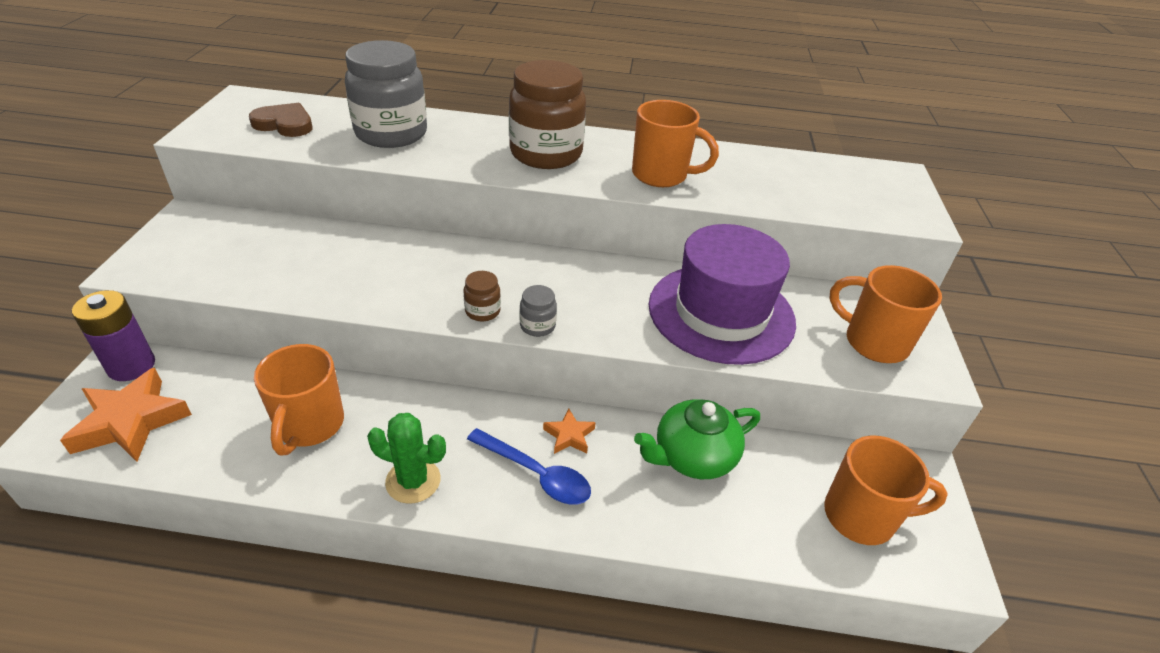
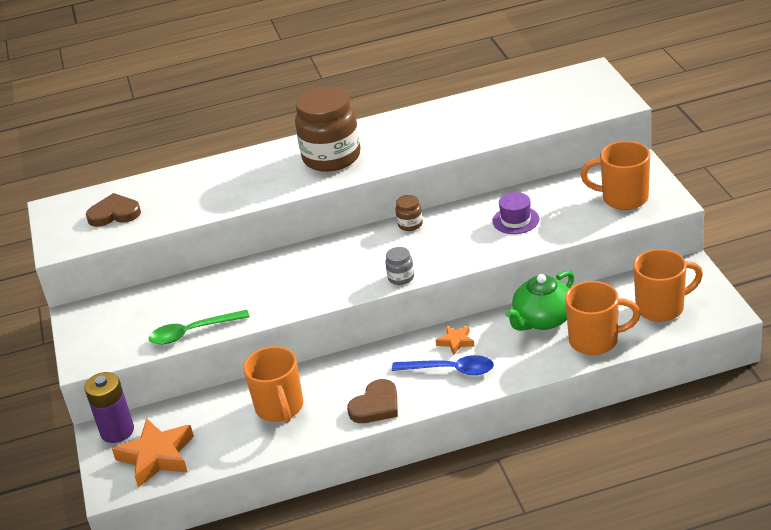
camera: 15 degrees left, 5 degrees down
(263, 287) = (192, 332): none -> green spoon
(391, 133) = (203, 188): grey jar -> none
(413, 481) = (376, 405): green cactus -> brown heart
(482, 311) = (357, 284): brown jar -> brown jar (410, 224)
(661, 175) = (426, 140): orange mug -> orange mug (595, 341)
(721, 313) = (515, 220): purple hat -> purple hat, size x0.43

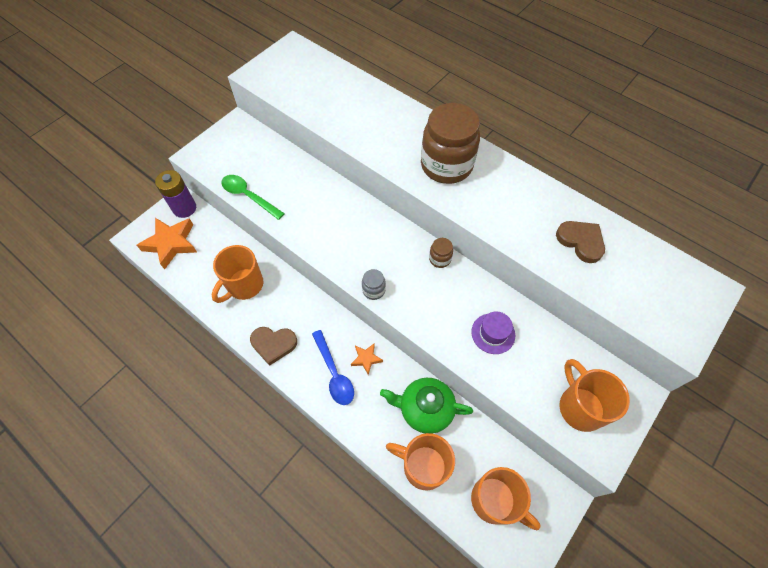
camera: 50 degrees right, 25 degrees up
(114, 214) = (303, 81): brown heart -> brown heart (581, 241)
(595, 341) = (423, 466): orange mug -> orange mug turned 150 degrees clockwise

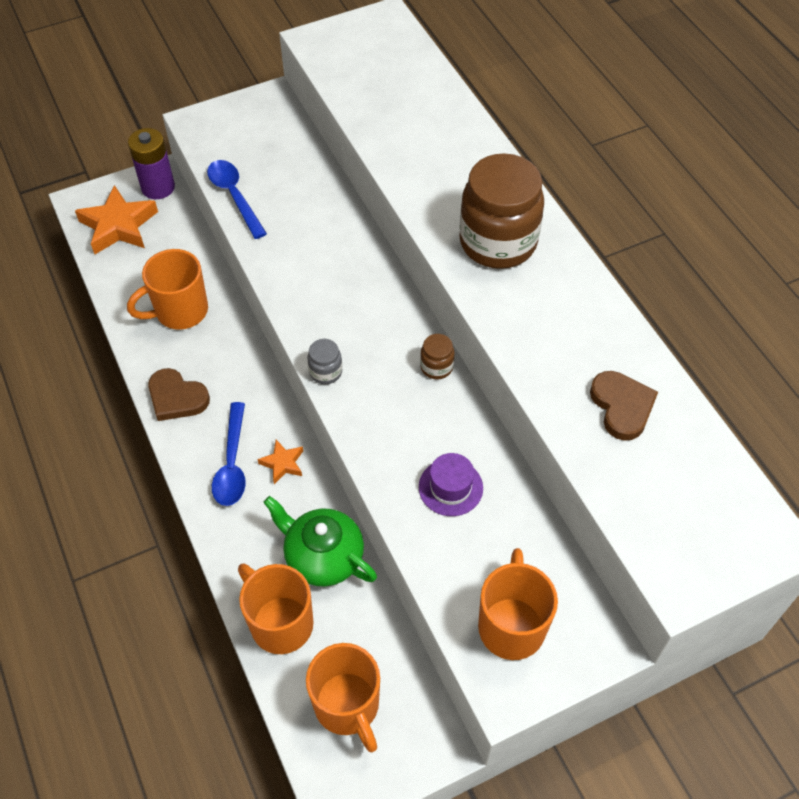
camera: 25 degrees right, 5 degrees down
(248, 196) = (234, 196): green spoon -> blue spoon

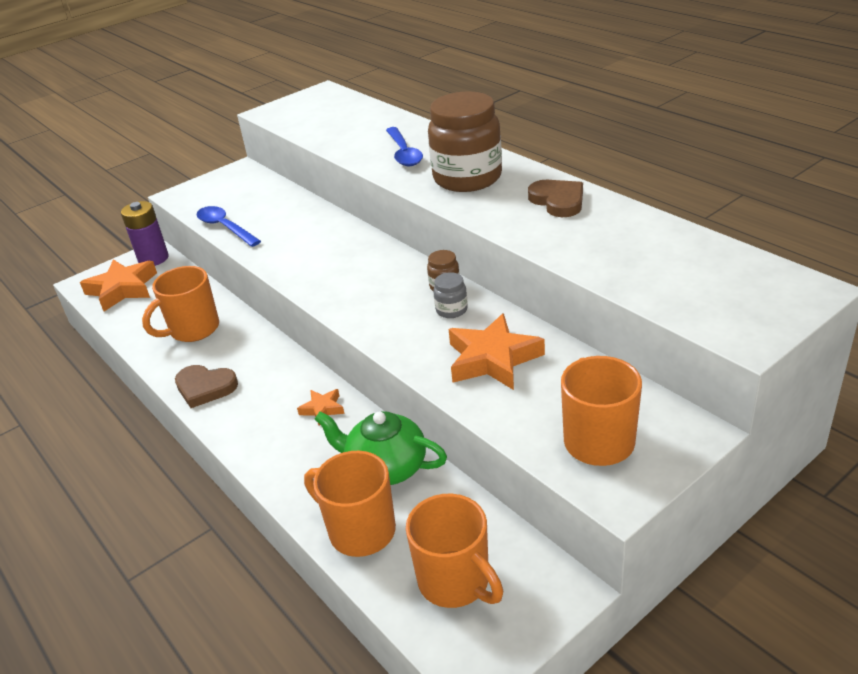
camera: 10 degrees left, 20 degrees down
(232, 464) = (273, 421): blue spoon -> blue spoon (404, 153)
(325, 372) = (344, 312): grey jar -> grey jar (451, 310)
(450, 487) = (492, 359): purple hat -> orange star
(622, 407) = (625, 243): brown heart -> brown heart (558, 201)

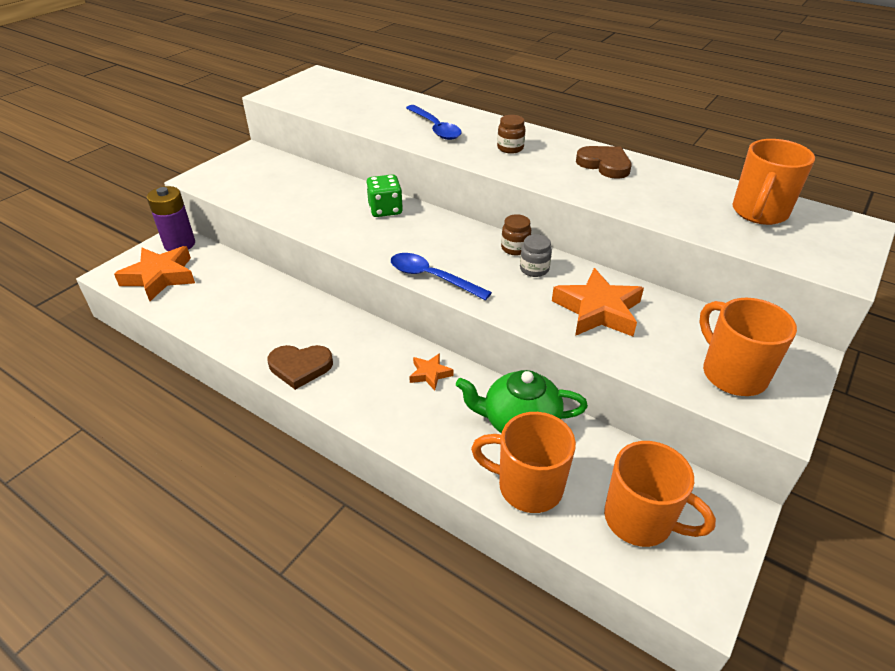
camera: 20 degrees left, 5 degrees up
(193, 330) = (258, 311): orange mug -> orange mug (759, 213)
(225, 227) = (266, 207): blue spoon -> blue spoon (431, 277)
(336, 236) = (385, 210): none -> green dice
(467, 178) = (510, 148): brown jar -> brown jar, size x0.42

